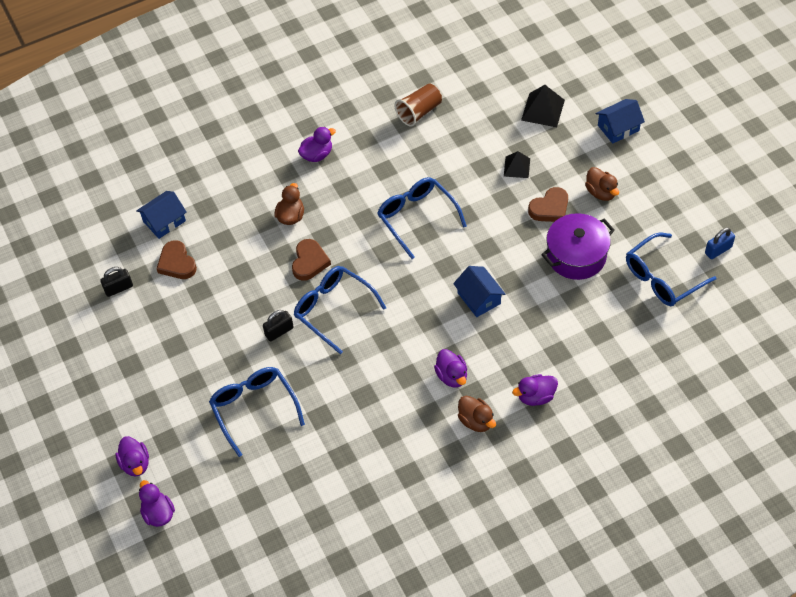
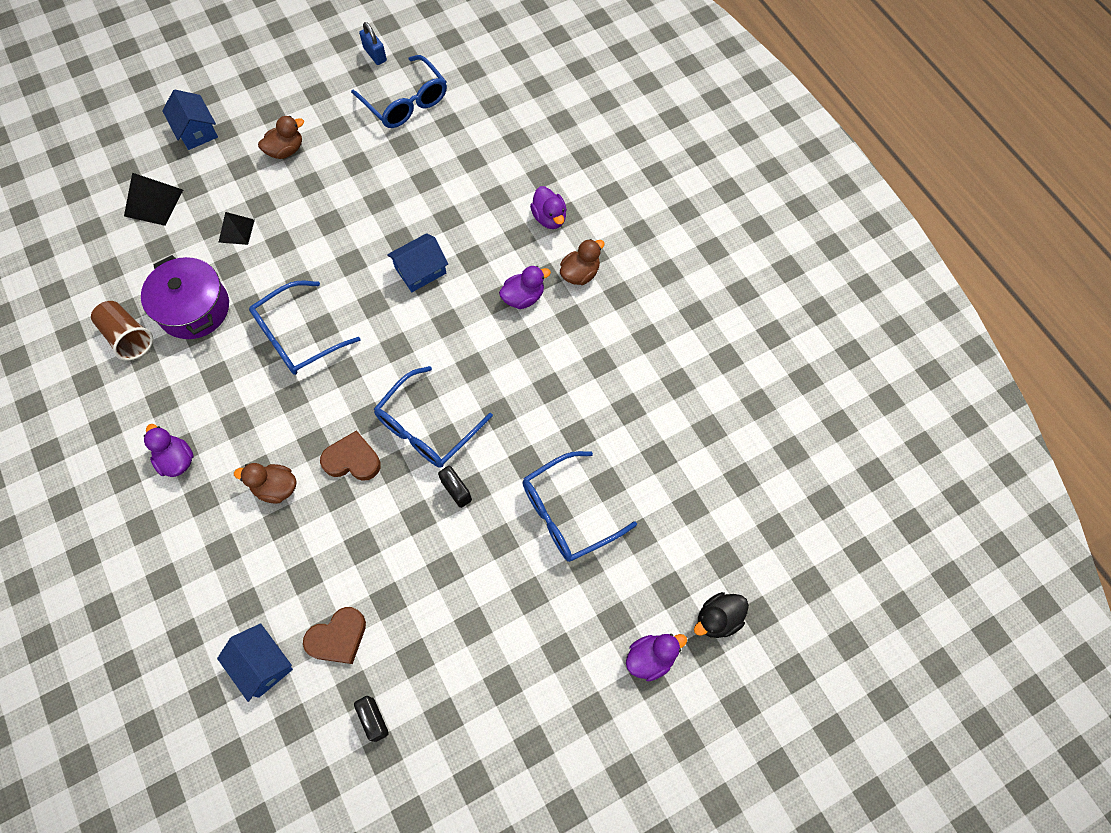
camera: 95 degrees left, 10 degrees up
(158, 513) = (718, 619): purple duck -> black duck
(550, 208) = (301, 199): brown heart -> none
(576, 256) = (370, 176): purple pot -> purple pot (194, 308)

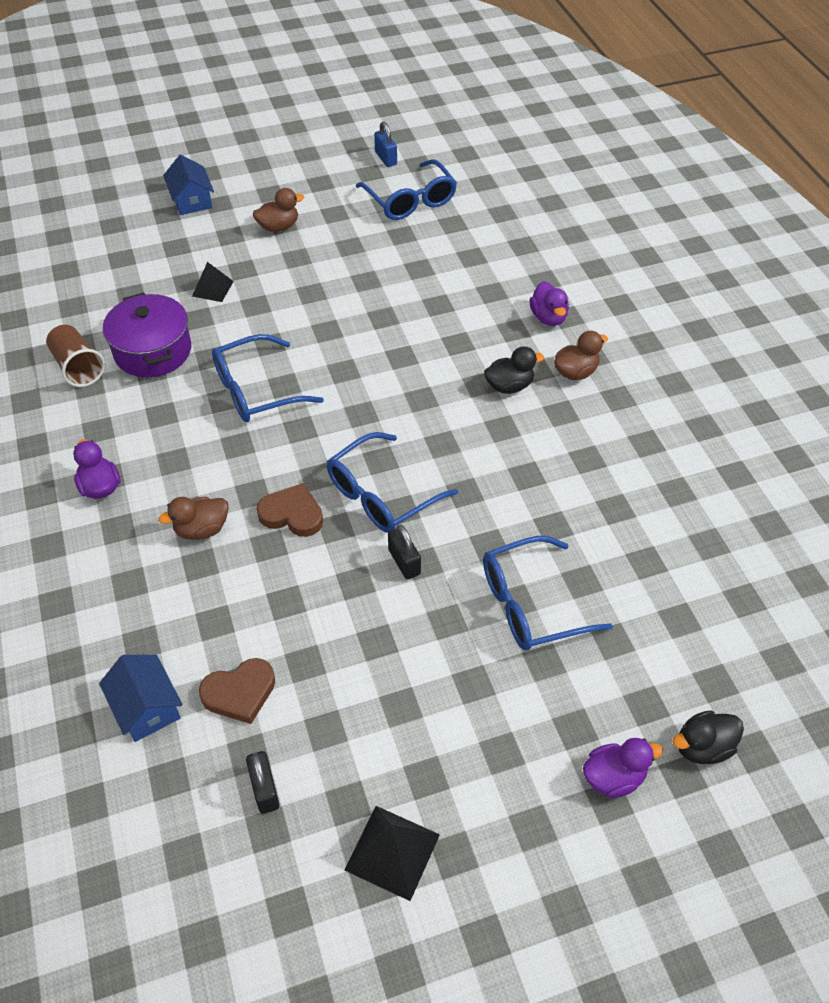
camera: 10 degrees right, 15 degrees down
(153, 202) = (134, 254): black pyramid -> black pyramid (392, 852)
(276, 488) = (202, 529): brown duck -> brown duck turned 45 degrees counterclockwise
(420, 270) = (400, 347): blue house -> none
(523, 297) = (509, 386): purple duck -> black duck

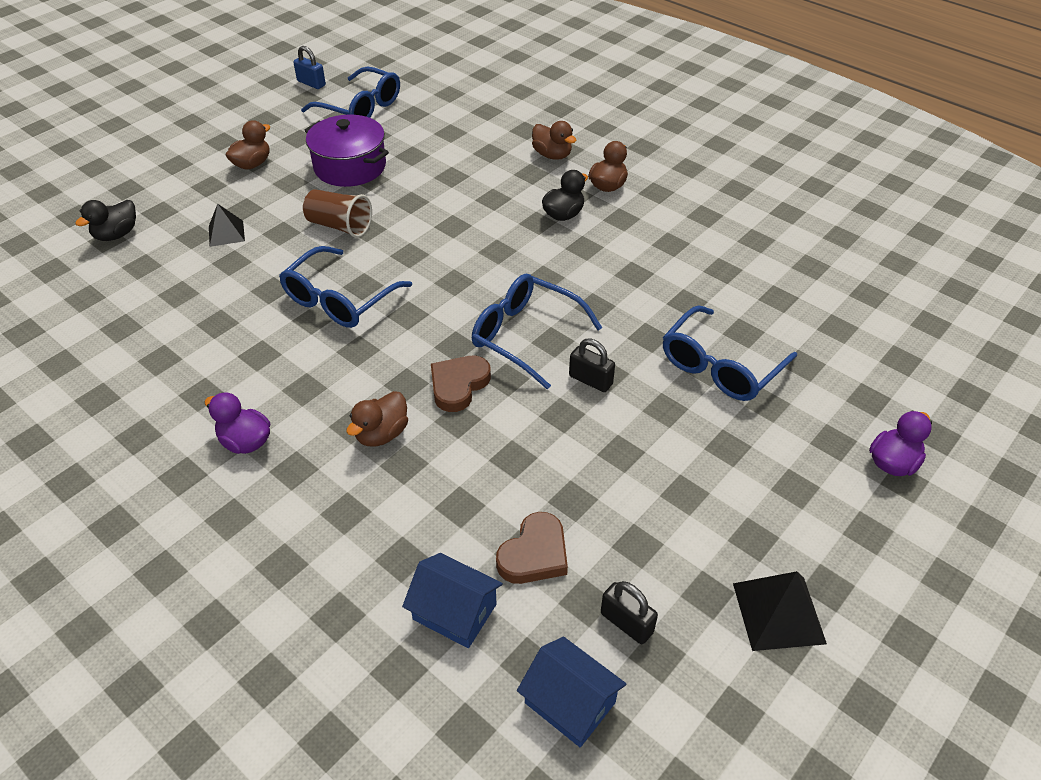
camera: 30 degrees left, 5 degrees down
(78, 367) = (134, 347): brown cup -> brown cup (339, 226)
(153, 351) = (206, 305): purple pot -> purple pot (350, 167)
(192, 200) = (144, 169): blue house -> blue house (570, 702)
(292, 514) = (458, 385): brown heart -> brown heart turned 45 degrees counterclockwise
(382, 494) = (526, 336): blue glasses -> blue glasses turned 105 degrees clockwise
(548, 317) = (552, 155): purple duck -> brown duck
(702, 747) = (933, 409): black duck -> black duck (116, 235)

